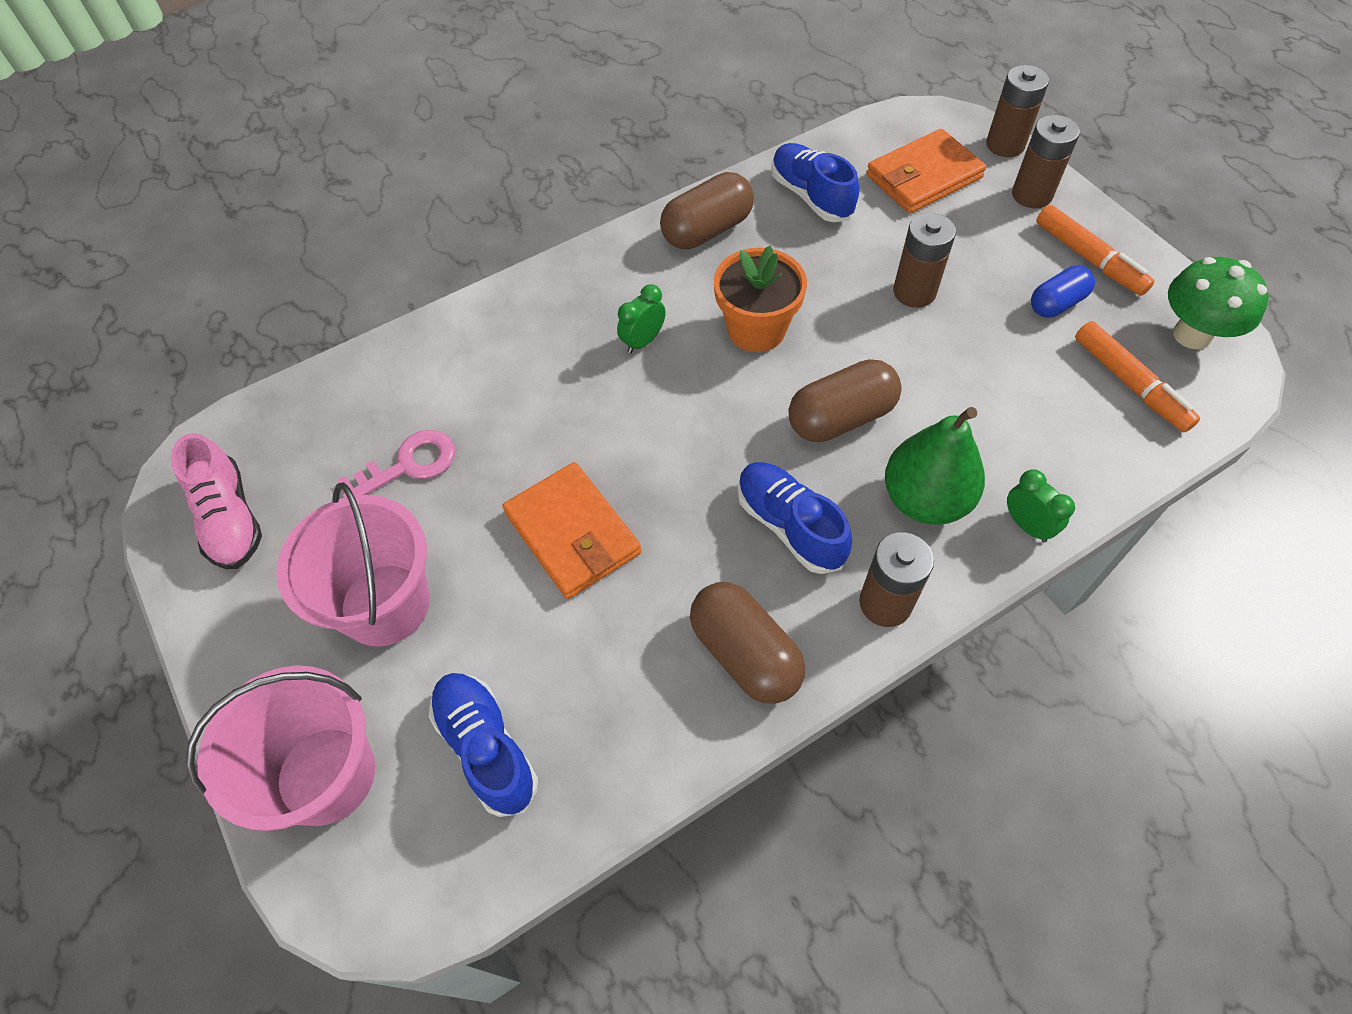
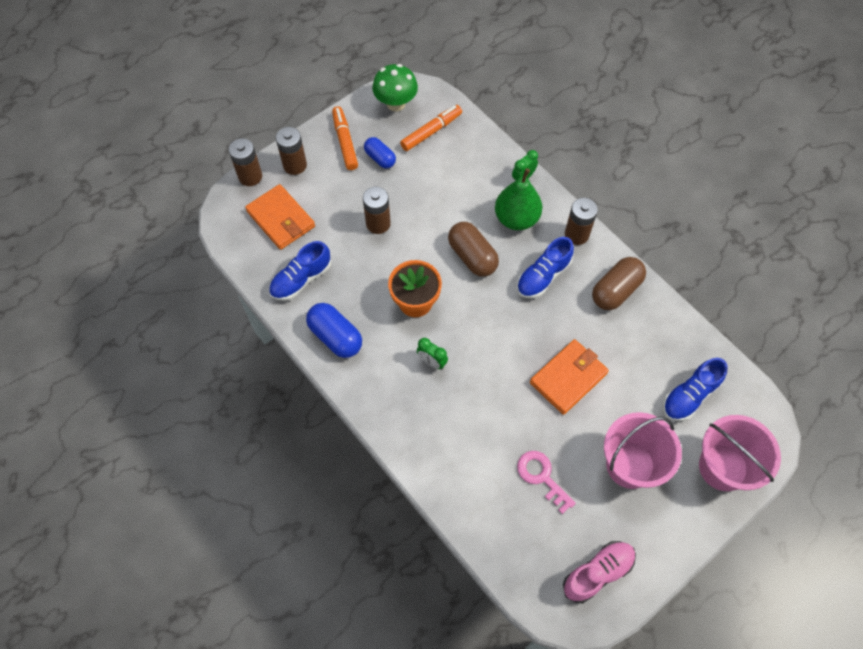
camera: 100 degrees left, 5 degrees up
(707, 230) = (335, 336): brown capsule -> blue capsule
(1089, 258) = (345, 142): orange marker -> orange marker turned 60 degrees counterclockwise

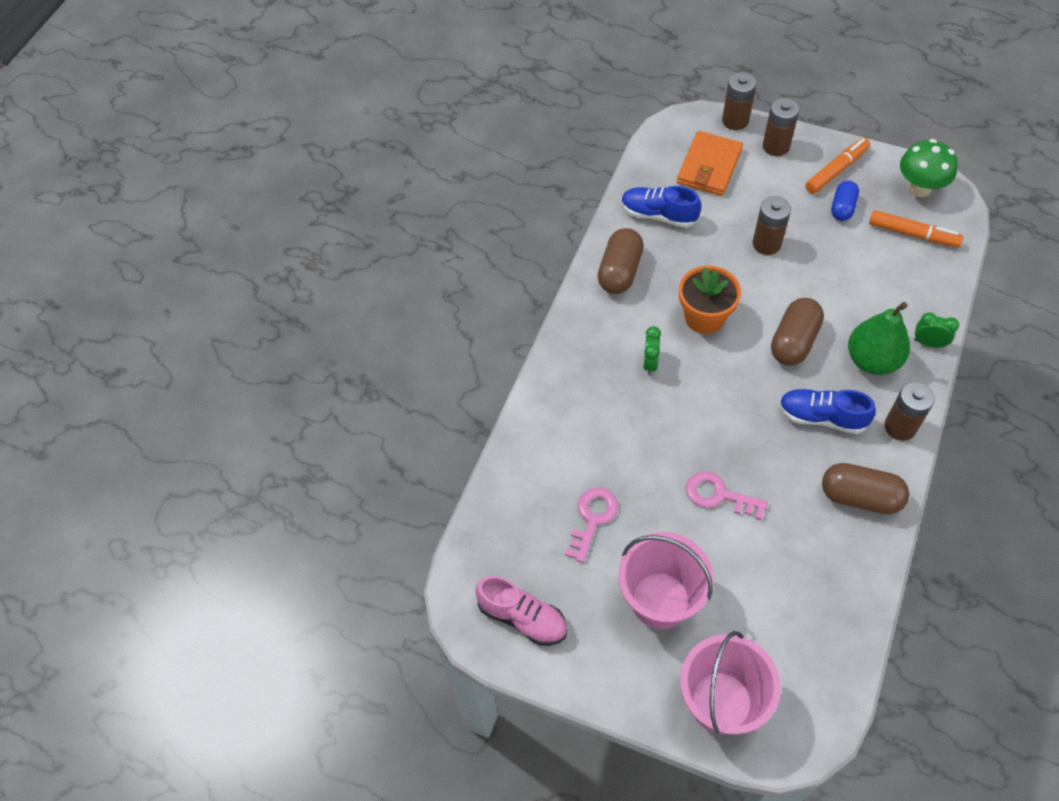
camera: 65 degrees right, 5 degrees down
(335, 336) = (620, 271): blue capsule -> brown capsule
(568, 378) = (719, 495): orange wallet -> pink key
(689, 396) = (784, 630): blue shoe -> none

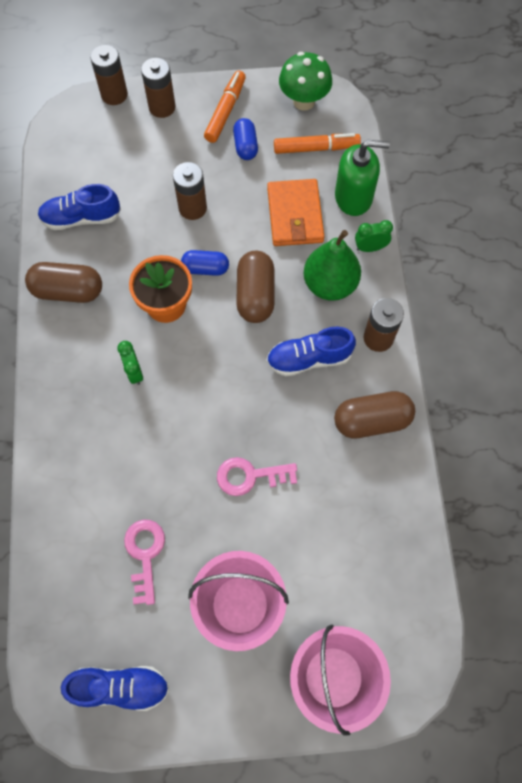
camera: 30 degrees left, 10 degrees up
(522, 617) = (120, 687): pink shoe -> blue shoe
(620, 271) = (68, 291): brown capsule -> brown capsule turned 75 degrees counterclockwise
(709, 166) = (109, 150): orange wallet -> orange wallet (295, 215)
(756, 300) = (205, 268): none -> blue capsule
(932, 291) = (353, 197): none -> green soap dispenser

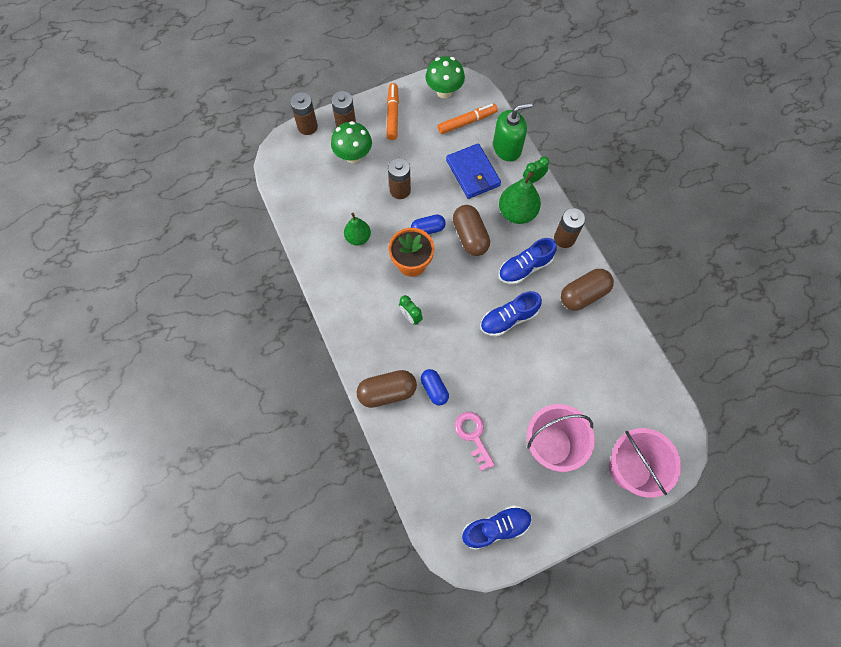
camera: 20 degrees left, 0 degrees up
(68, 291) = (338, 276): brown capsule -> brown capsule (387, 392)
(81, 218) = (324, 222): blue shoe -> blue shoe (508, 319)
(114, 251) = (358, 238): none -> green pear
(154, 147) = (353, 156): none -> green mushroom
(245, 146) = (417, 135): blue capsule -> blue capsule (434, 389)
(250, 476) = (520, 359): pink key -> none
(295, 215) = (472, 173): orange wallet -> blue wallet

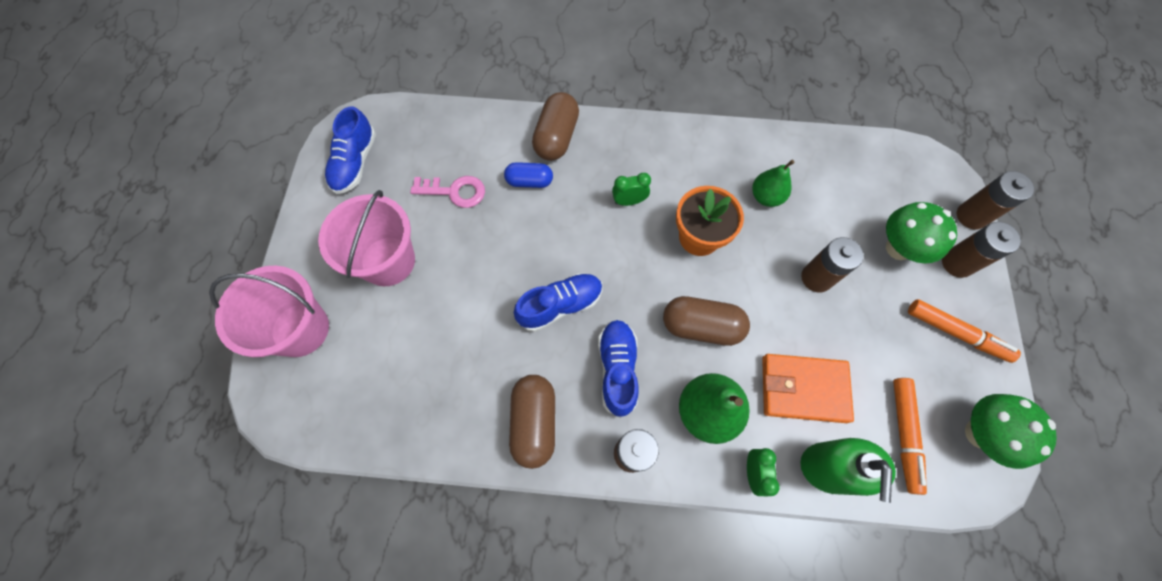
camera: 120 degrees right, 0 degrees up
(428, 229) = (738, 280): blue capsule -> none
(472, 173) = (803, 389): blue wallet -> orange wallet
(508, 319) = (560, 305): blue shoe -> blue shoe turned 60 degrees clockwise

